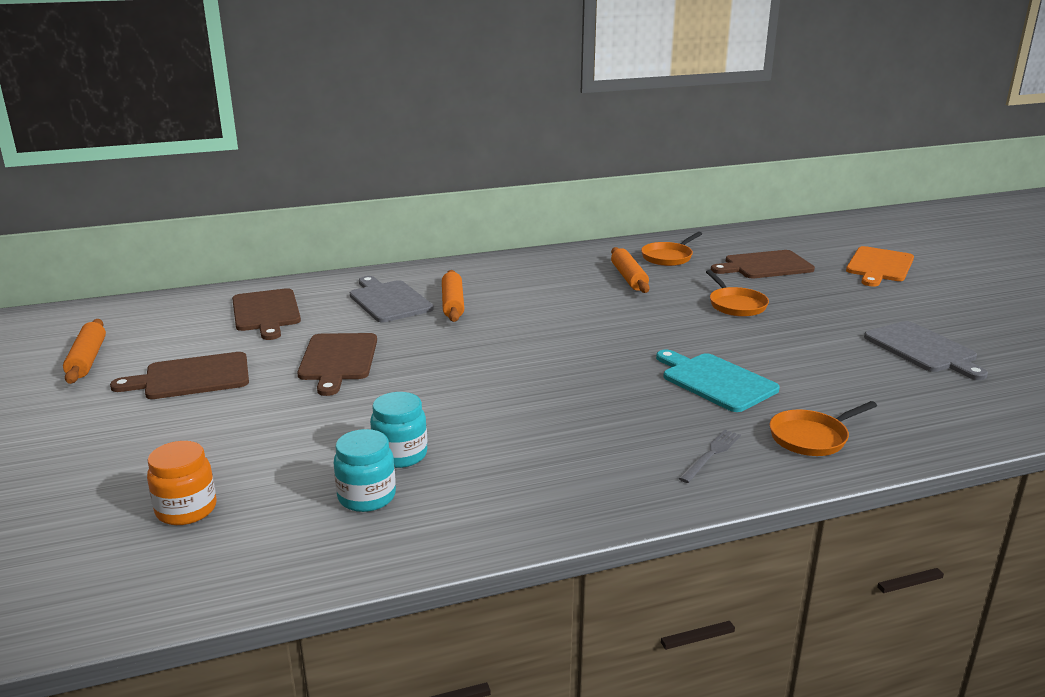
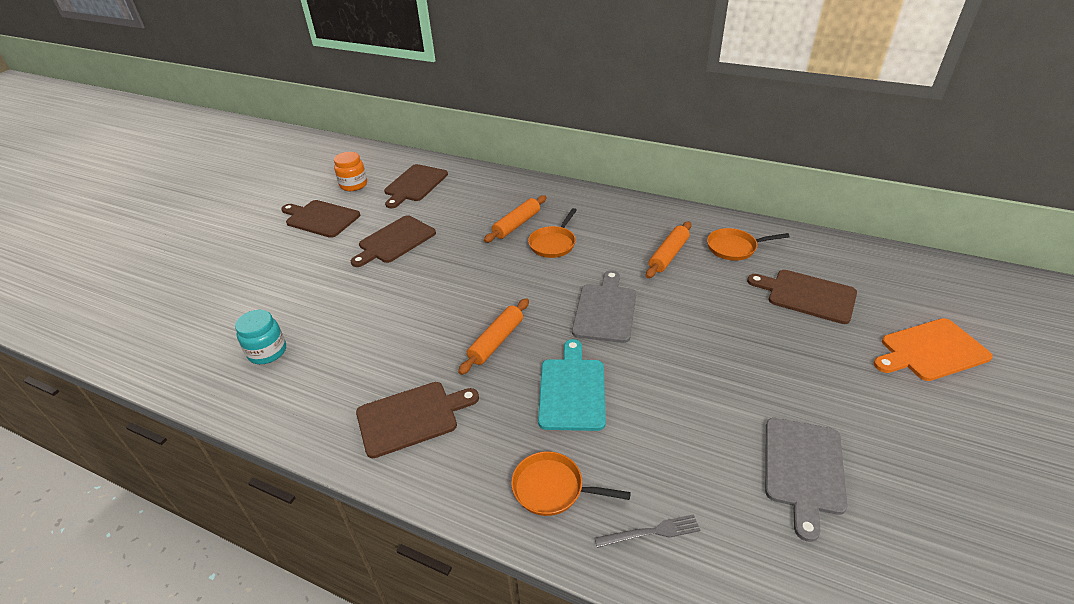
camera: 45 degrees right, 15 degrees up
(87, 359) = (301, 183): orange rolling pin -> orange rolling pin (496, 341)
(186, 510) = (202, 309): orange jar -> orange jar (353, 185)
(388, 300) = (486, 204): grey cutting board -> grey cutting board (605, 310)
(400, 455) = (320, 332): turquoise jar -> none
(623, 460) = (412, 417): none -> brown cutting board
(711, 454) = (465, 452): grey fork -> grey fork (651, 532)
(735, 305) = (710, 325): orange pan -> orange pan (553, 243)

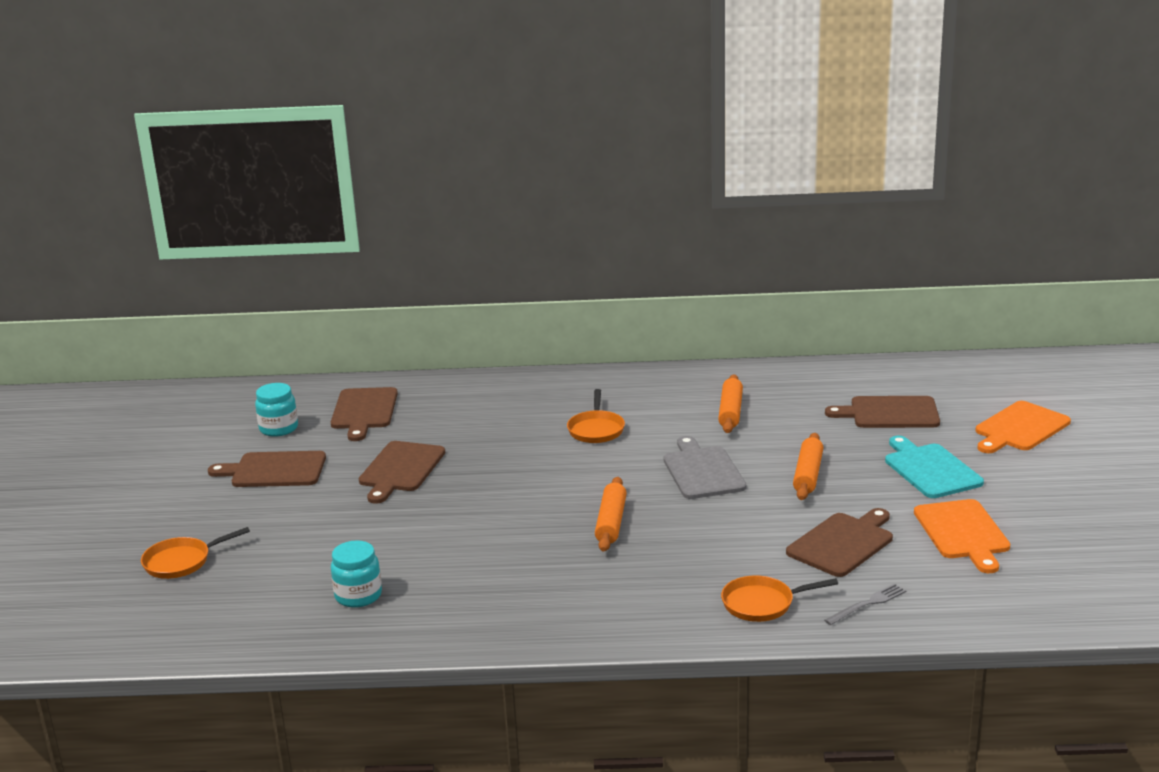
camera: 25 degrees left, 15 degrees down
(353, 185) = (279, 428): orange jar -> turquoise jar
(412, 417) = (580, 598): brown cutting board -> brown cutting board (842, 543)
(516, 224) = (536, 422): orange rolling pin -> orange rolling pin (808, 474)
(572, 390) = (722, 537): turquoise cutting board -> turquoise cutting board (930, 469)
(734, 248) = (794, 390): orange pan -> orange pan (181, 562)
(803, 469) = (963, 533): grey cutting board -> orange cutting board

